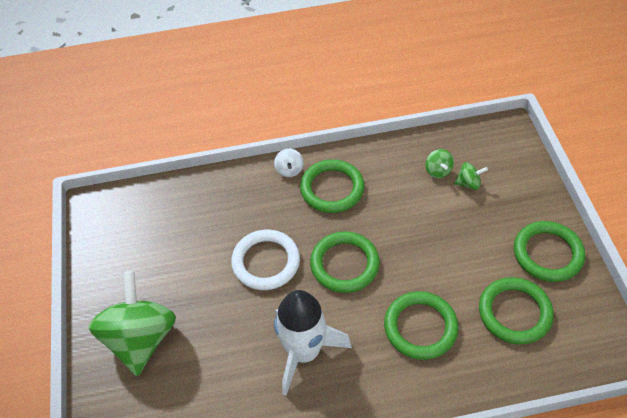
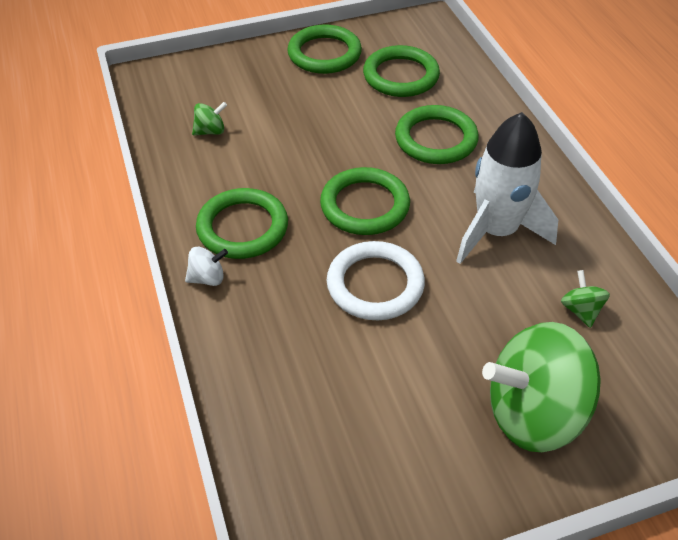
camera: 100 degrees left, 5 degrees down
(468, 183) = (231, 107): green spinning top -> green spinning top (580, 310)

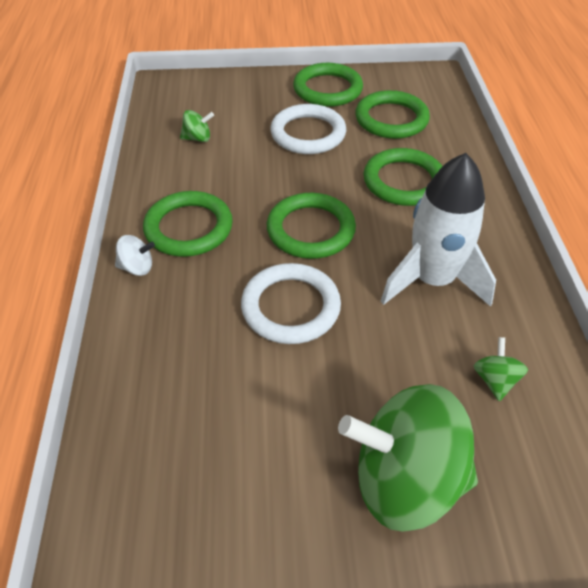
camera: 15 degrees right, 0 degrees up
(323, 106) = (308, 134): none -> white ring

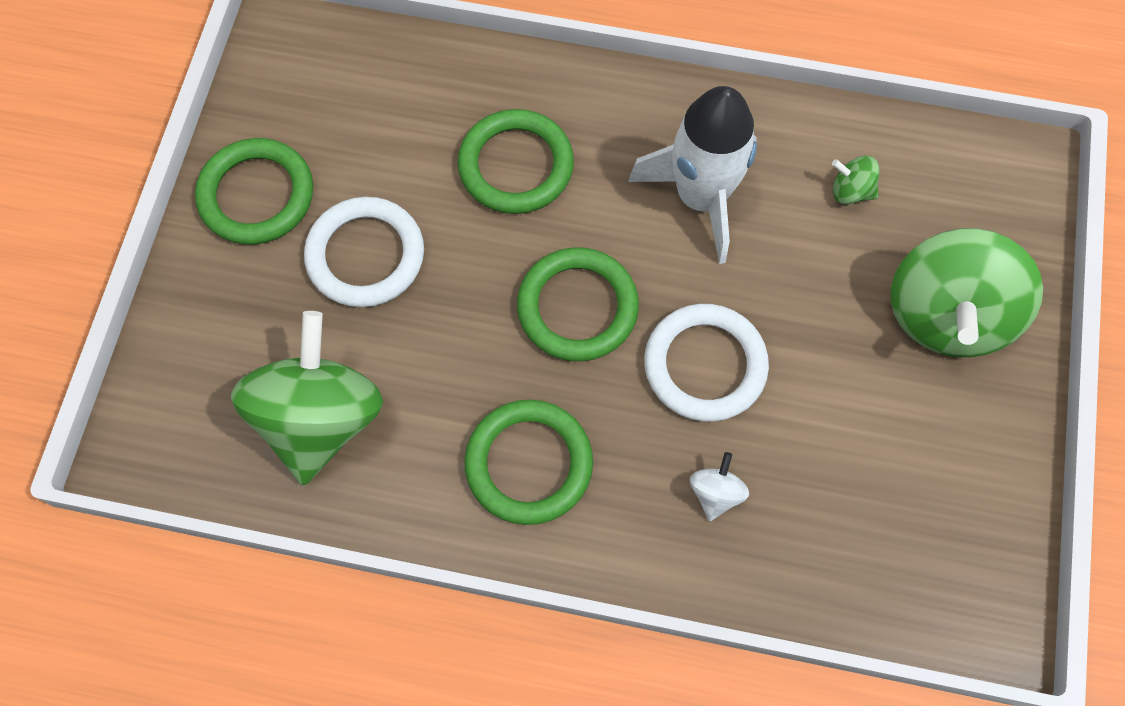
camera: 75 degrees left, 20 degrees up
(137, 267) = (589, 543): white spinning top -> white spinning top (715, 493)
(198, 138) = (320, 418): green spinning top -> green spinning top, size x2.42
(391, 119) = (370, 132): green ring -> none

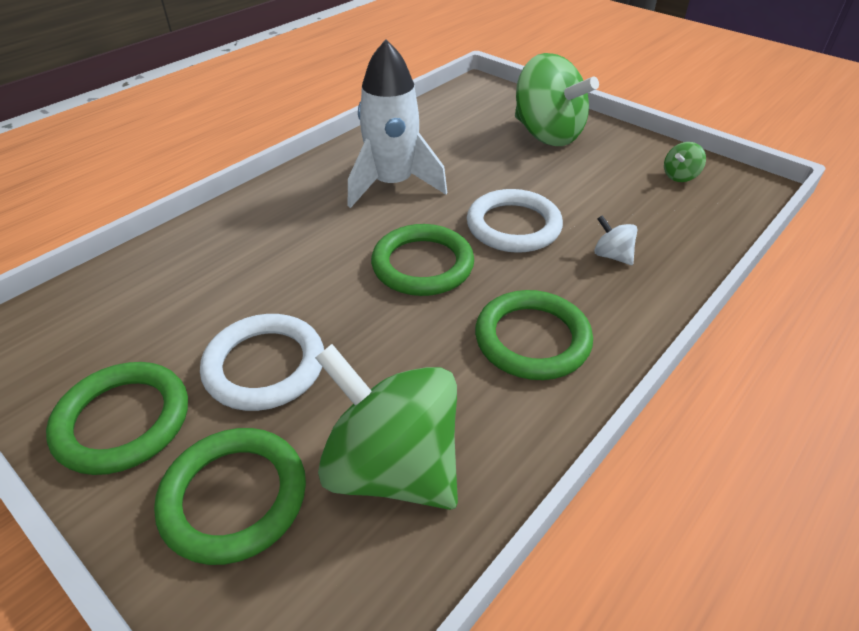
camera: 60 degrees left, 25 degrees down
(516, 165) = (282, 251): green ring -> green ring (234, 497)
(850, 191) = (442, 135): green spinning top -> green spinning top (680, 176)

